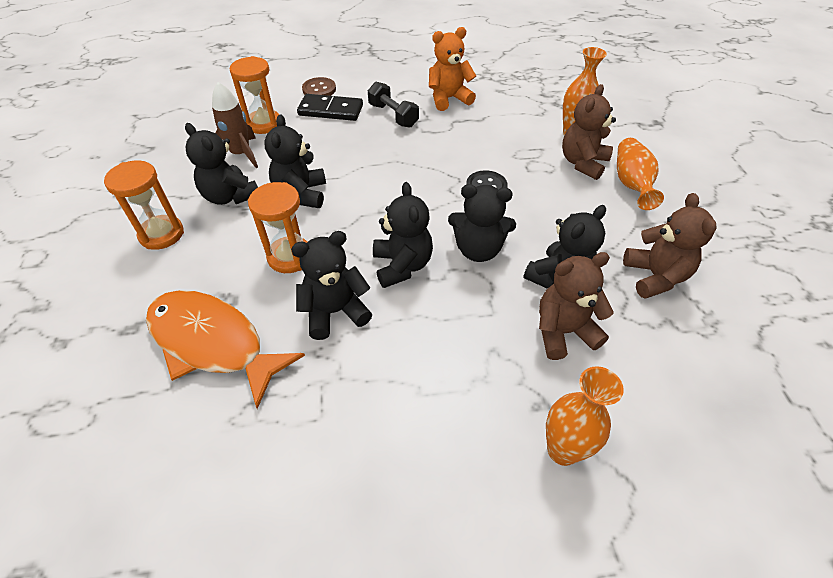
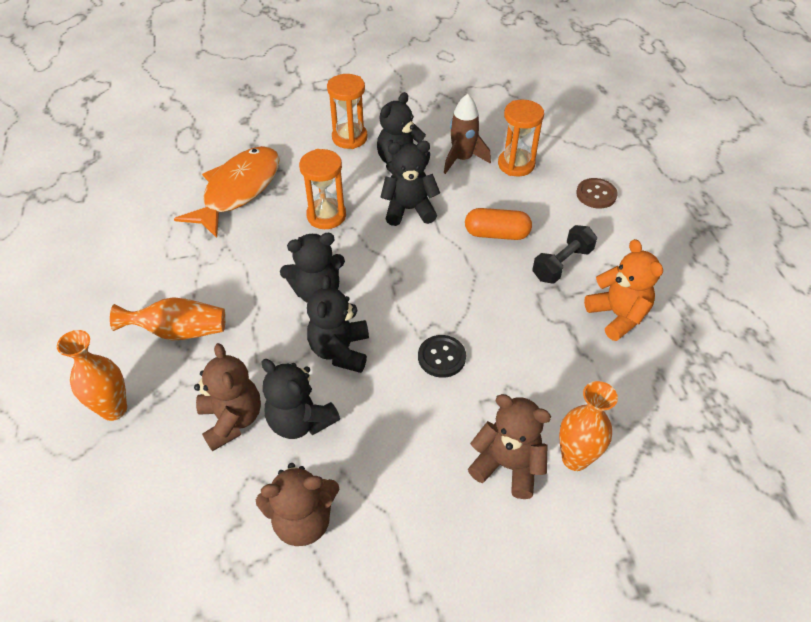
camera: 85 degrees right, 0 degrees up
(330, 110) = (556, 210): black domino -> none
(335, 312) = (264, 253): black teddy bear -> none
(350, 144) = (496, 234): none -> orange capsule
(631, 183) = (473, 522): orange vase -> orange vase (179, 331)

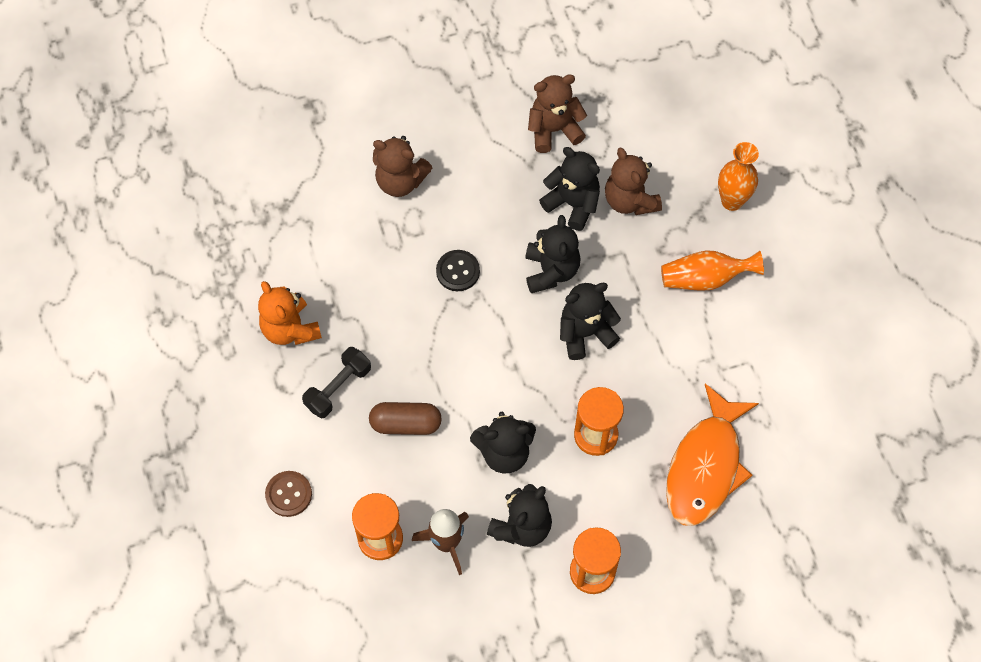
camera: 175 degrees right, 15 degrees up
(496, 234) = (405, 424): orange capsule -> brown capsule
(575, 459) = (346, 190): orange vase -> none

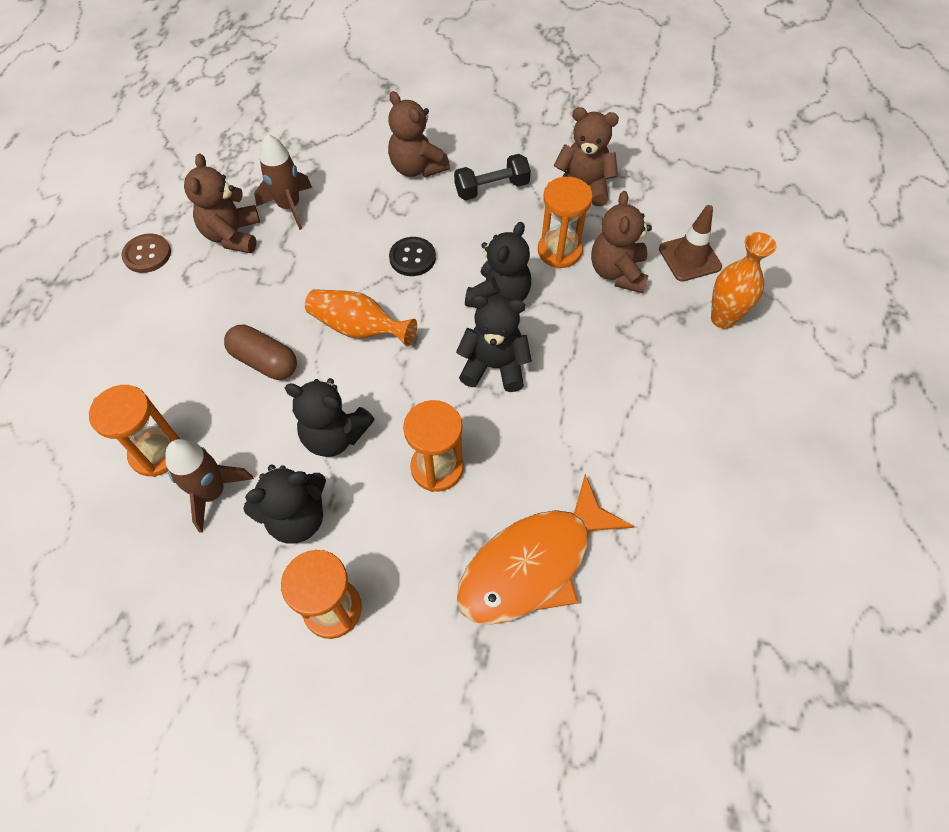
camera: 30 degrees right, 5 degrees down
(288, 494) = (113, 368): brown button -> brown button (147, 254)
(290, 329) = (232, 235): orange teddy bear -> brown teddy bear
(318, 276) = (289, 207): none -> brown rocket
(338, 388) = (231, 301): black dumbbell -> black dumbbell (492, 188)
(572, 203) = (559, 251): black teddy bear -> orange hourglass
(678, 157) = (689, 258): none -> brown traffic cone
(705, 278) = (651, 375): orange vase -> orange vase (358, 328)

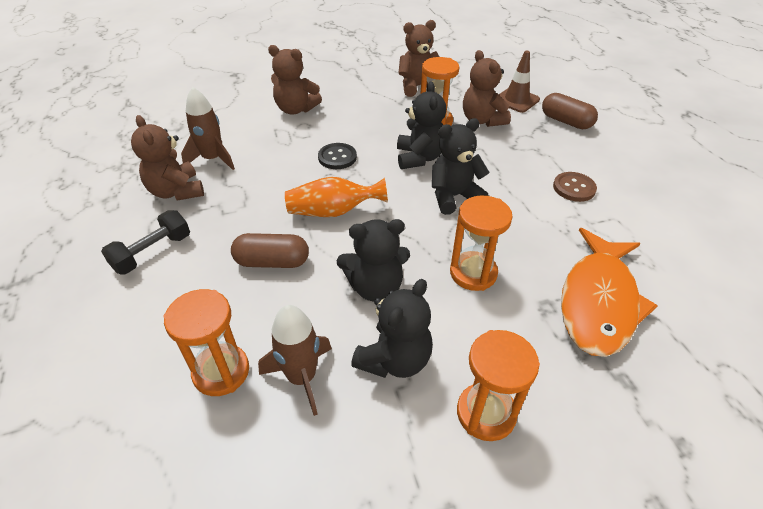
camera: 30 degrees left, 15 degrees down
(147, 254) = (102, 230): brown button -> brown button (574, 188)
(492, 188) = (359, 104): black dumbbell -> black dumbbell (152, 253)
(723, 318) = (566, 121): orange vase -> brown capsule

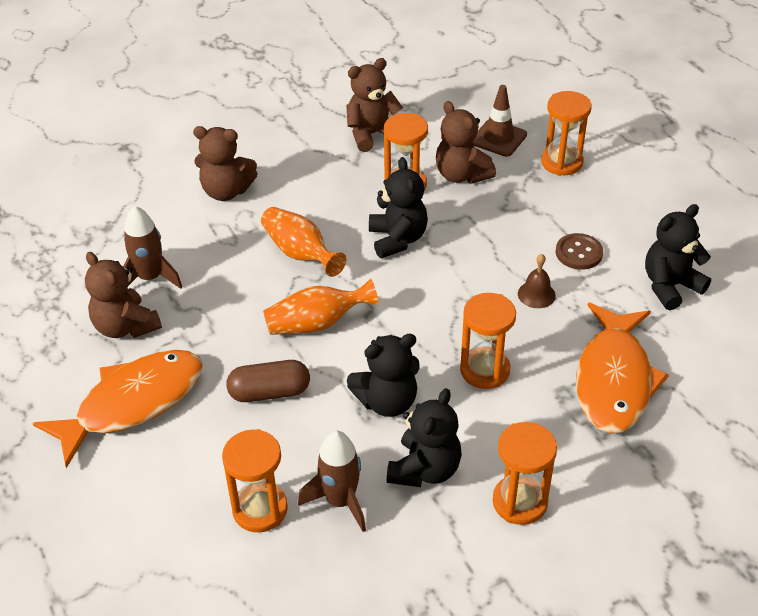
camera: 10 degrees left, 0 degrees up
(152, 253) = (133, 403): black dumbbell -> orange fish
(337, 157) = (300, 253): black button -> orange vase
(453, 196) = (447, 284): black teddy bear -> black teddy bear (670, 286)
(531, 215) = (536, 294): none -> brown bell
(566, 121) = (561, 162): brown capsule -> orange hourglass

